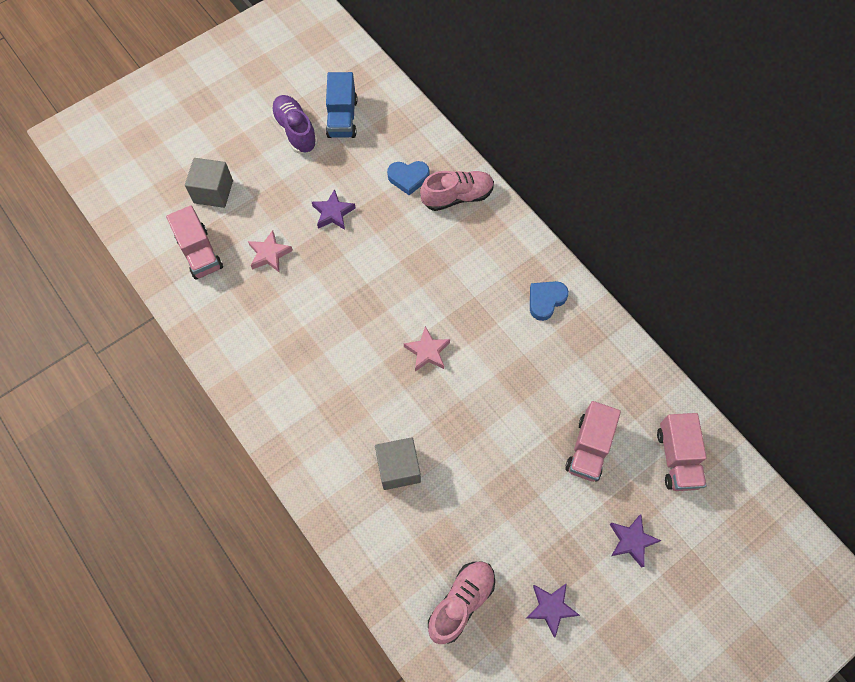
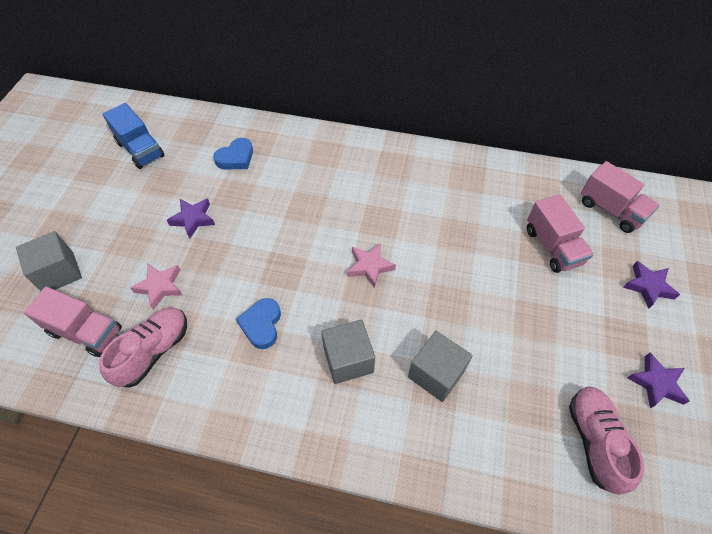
camera: 40 degrees left, 10 degrees down
(295, 131) = (104, 181): purple shoe -> none
(348, 409) = (348, 360): none -> grey cube
(457, 197) = (287, 147): pink shoe -> pink shoe (153, 351)
(546, 300) = (420, 172): blue heart -> blue heart (261, 325)

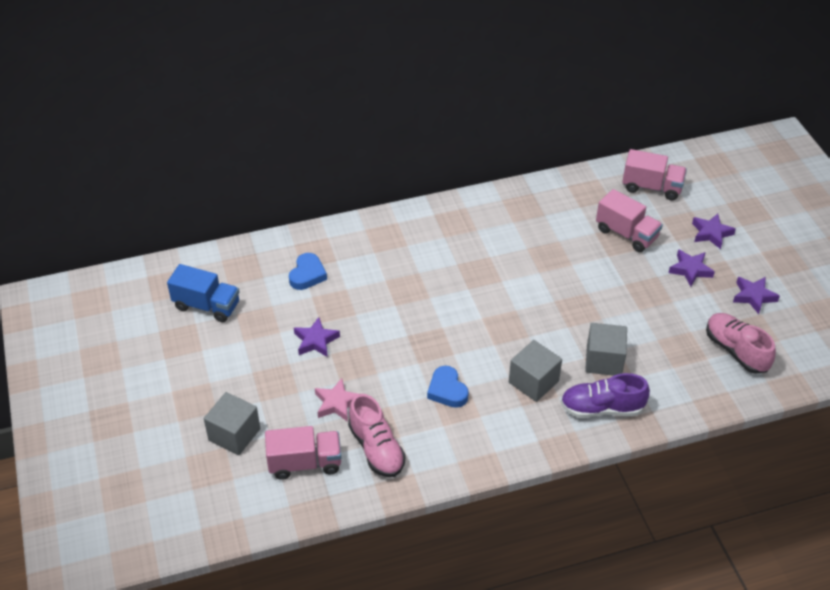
camera: 30 degrees left, 10 degrees down
(153, 351) = (376, 449): pink shoe -> pink shoe turned 150 degrees clockwise
(369, 266) = (498, 310): pink star -> none
(395, 429) = (601, 408): none -> purple shoe
(599, 316) = (690, 270): none -> purple star

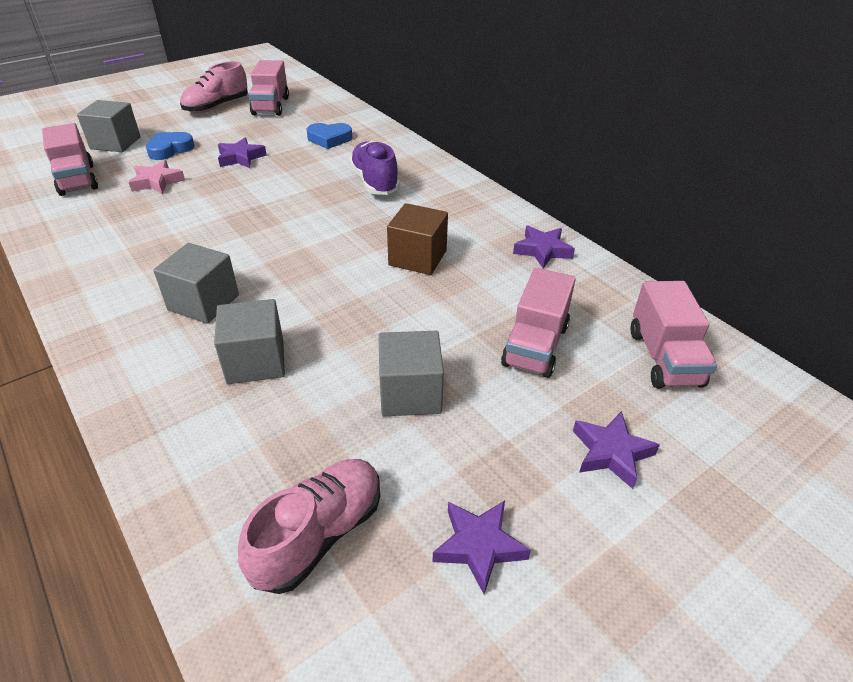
camera: 70 degrees right, 5 degrees down
(207, 306) = (271, 106): blue truck -> pink truck
(376, 449) = (93, 213): pink shoe -> pink shoe (217, 107)
(447, 390) = (181, 241): blue heart -> blue heart (170, 149)
(520, 262) = (417, 258): none -> brown cube
(601, 408) = (159, 373): purple shoe -> purple shoe (374, 182)
(650, 297) = (410, 393): none -> grey cube
(690, 270) = (499, 435): purple star -> purple star (542, 250)

